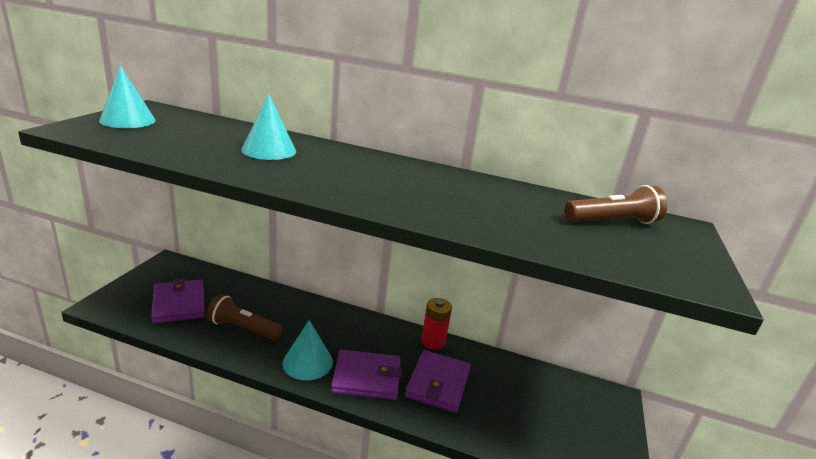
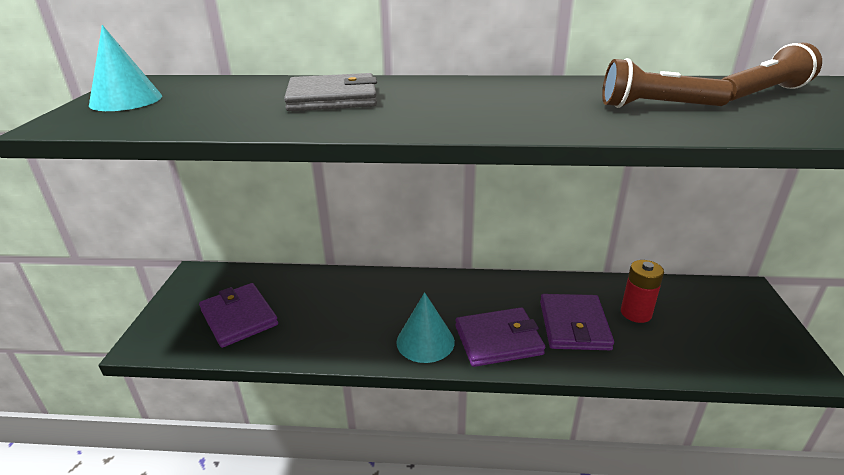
camera: 10 degrees left, 5 degrees up
(243, 328) = (330, 324): brown flashlight -> brown flashlight (656, 107)
(269, 150) = (332, 98): turquoise cone -> grey wallet
(433, 341) = (541, 283): red battery -> red battery (636, 313)

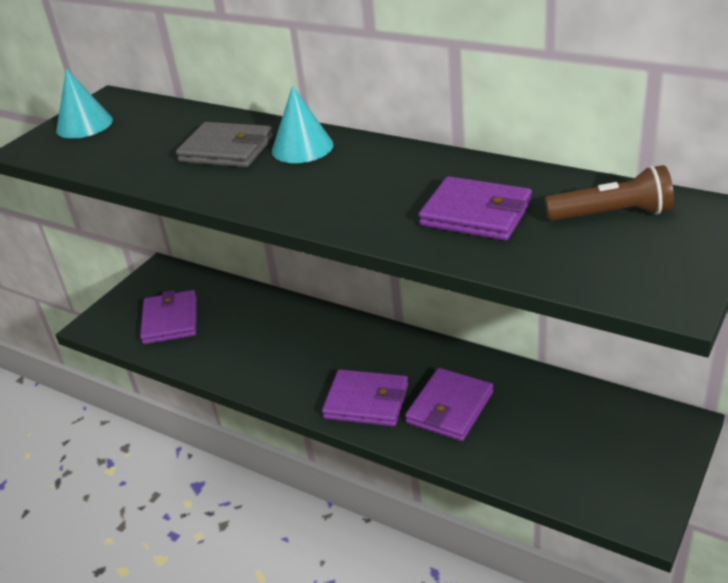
camera: 30 degrees right, 5 degrees up
(425, 341) = (302, 384): turquoise cone -> turquoise cone (302, 147)
(636, 313) = (525, 413): red battery -> none
(656, 107) = (476, 214): brown flashlight -> purple wallet

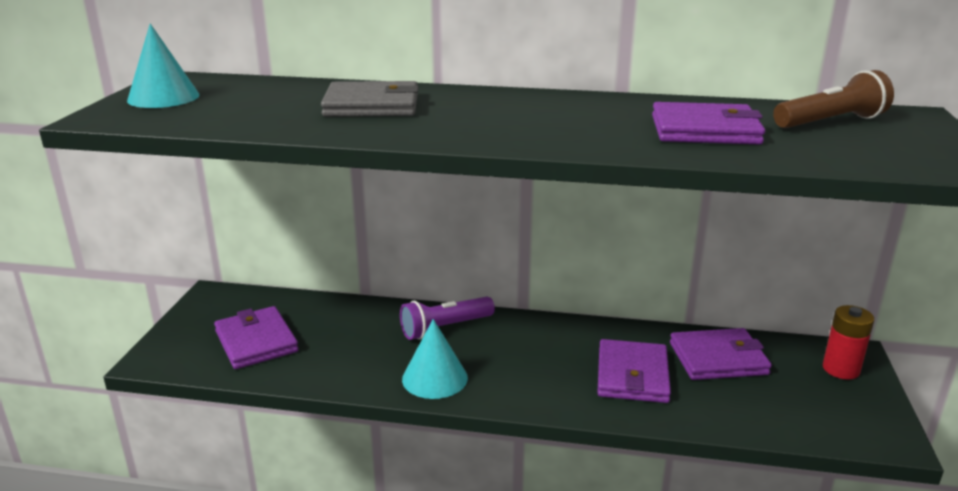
camera: 25 degrees left, 10 degrees down
(302, 147) = (459, 100): turquoise cone -> turquoise cone (434, 378)
(320, 331) = (445, 328): none -> purple flashlight
(366, 401) = (541, 384): purple wallet -> purple wallet (718, 359)
(654, 438) = (841, 369): none -> red battery

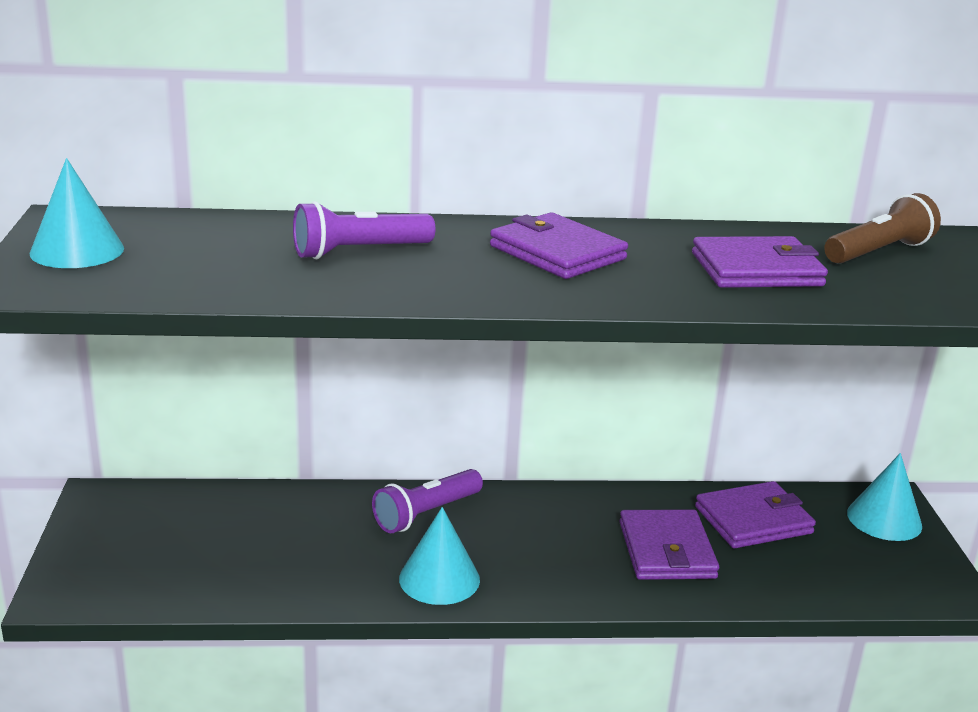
camera: 15 degrees left, 0 degrees up
(256, 341) = (191, 555): purple wallet -> purple wallet (557, 253)
(372, 105) = (359, 252): grey wallet -> purple flashlight
(841, 369) = (884, 519): red battery -> turquoise cone

